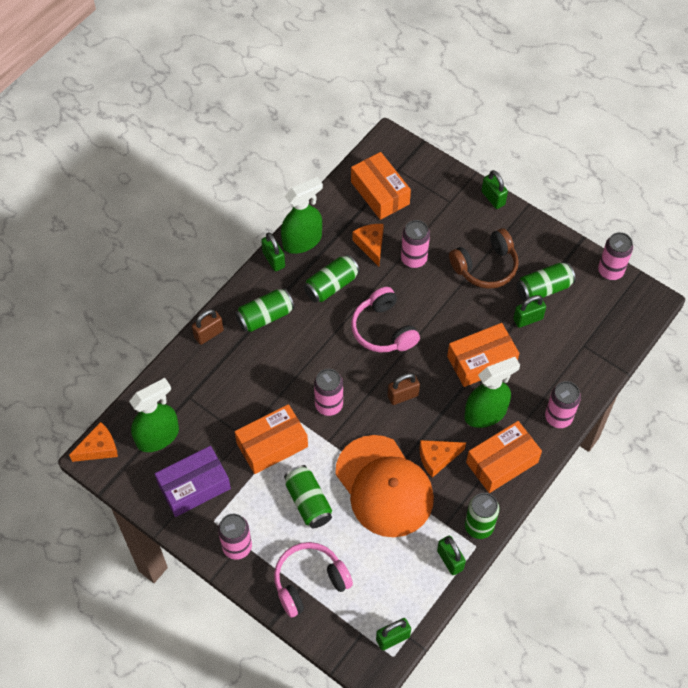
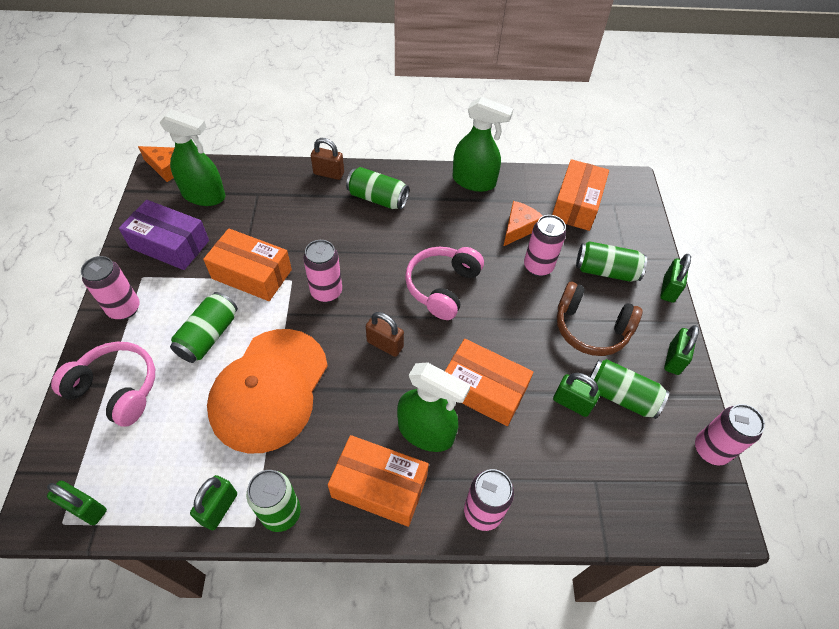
camera: 50 degrees right, 5 degrees down
(273, 260) = (437, 174): green padlock -> green padlock (674, 359)
(331, 285) = (451, 224): green can -> green can (606, 271)
(437, 458) = (337, 418): orange cheese -> none

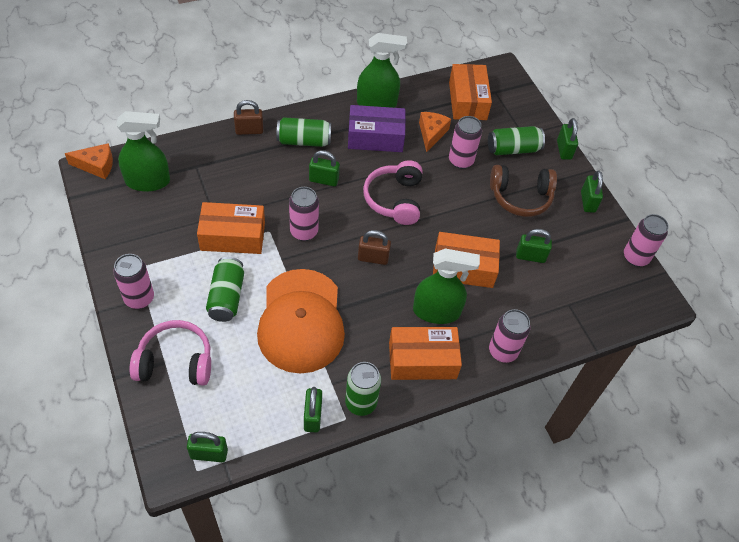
camera: 25 degrees left, 0 degrees up
(170, 244) = (144, 233): purple box -> purple box (375, 137)
(376, 244) = (324, 180): none -> green padlock
(621, 396) = (562, 240): green can -> none

